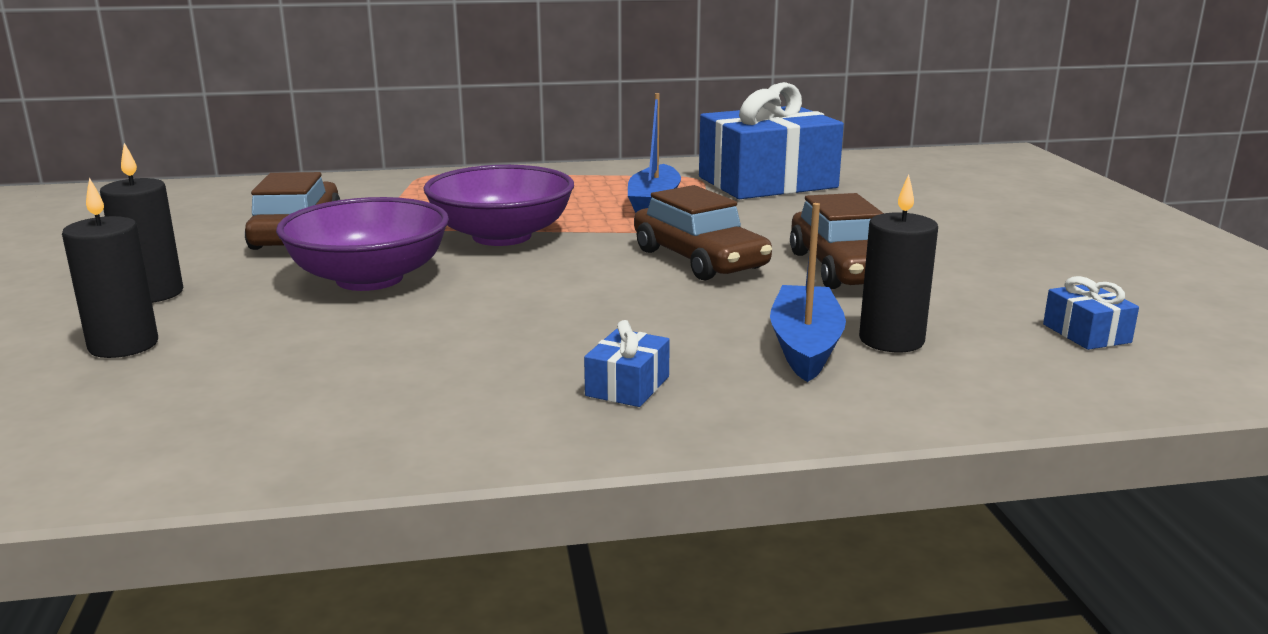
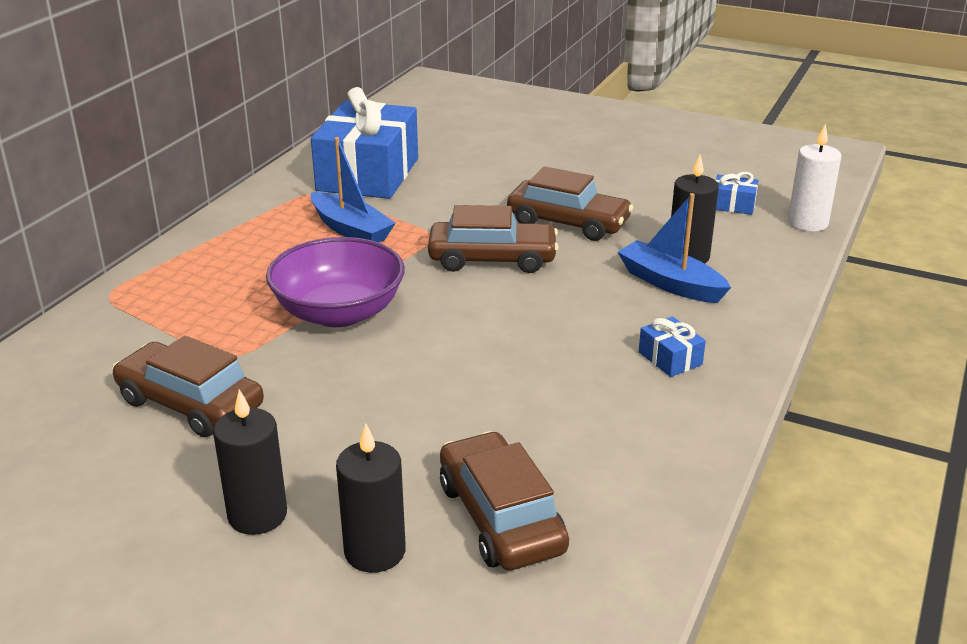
camera: 55 degrees left, 10 degrees up
(215, 380) = (501, 517): none -> brown car
(369, 279) = (361, 397): purple bowl -> none
(1152, 389) = (807, 223): none -> white candle

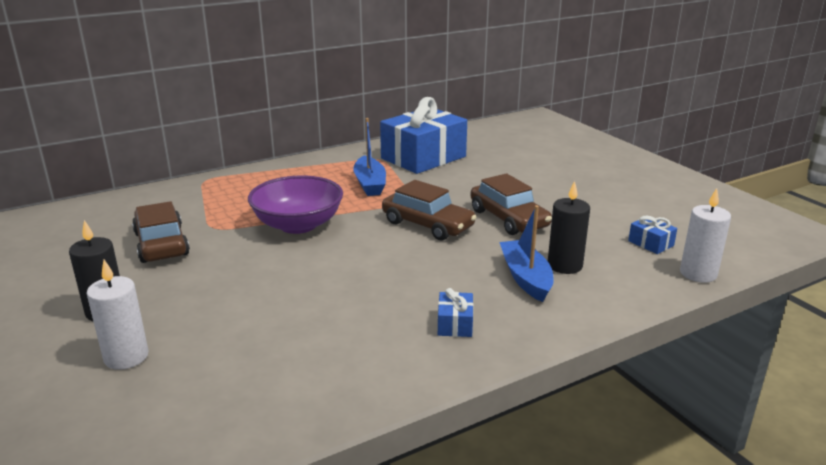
camera: 35 degrees right, 5 degrees down
(375, 551) = (126, 357): black candle -> white candle
(501, 517) = (213, 371): brown car -> none

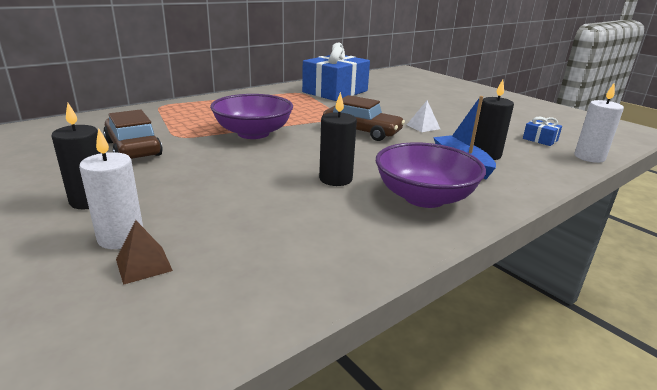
camera: 10 degrees left, 0 degrees up
(140, 388) = (144, 264): none -> brown pyramid
(366, 294) = (335, 179): none -> black candle
(370, 184) = (301, 107): blue boat -> none
(455, 324) = (424, 197): blue gift -> purple bowl
(508, 219) = (423, 127): brown car -> white pyramid

